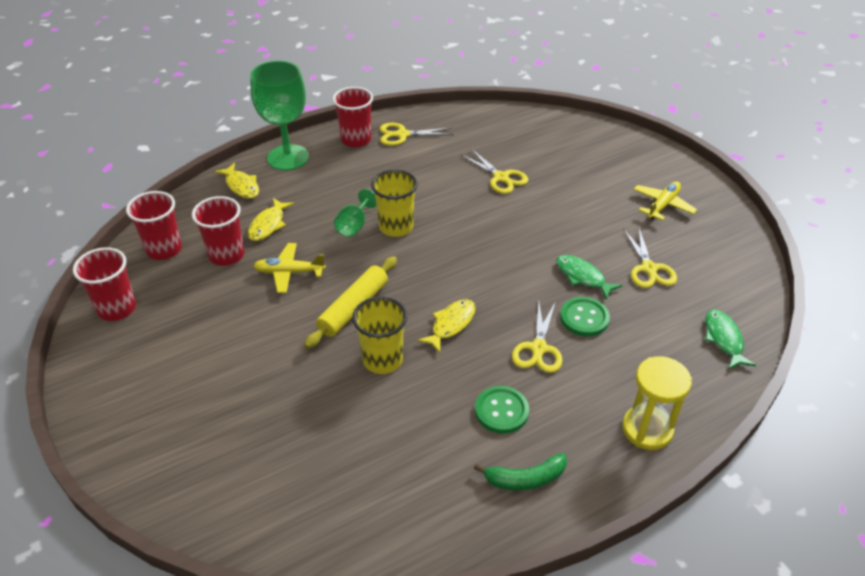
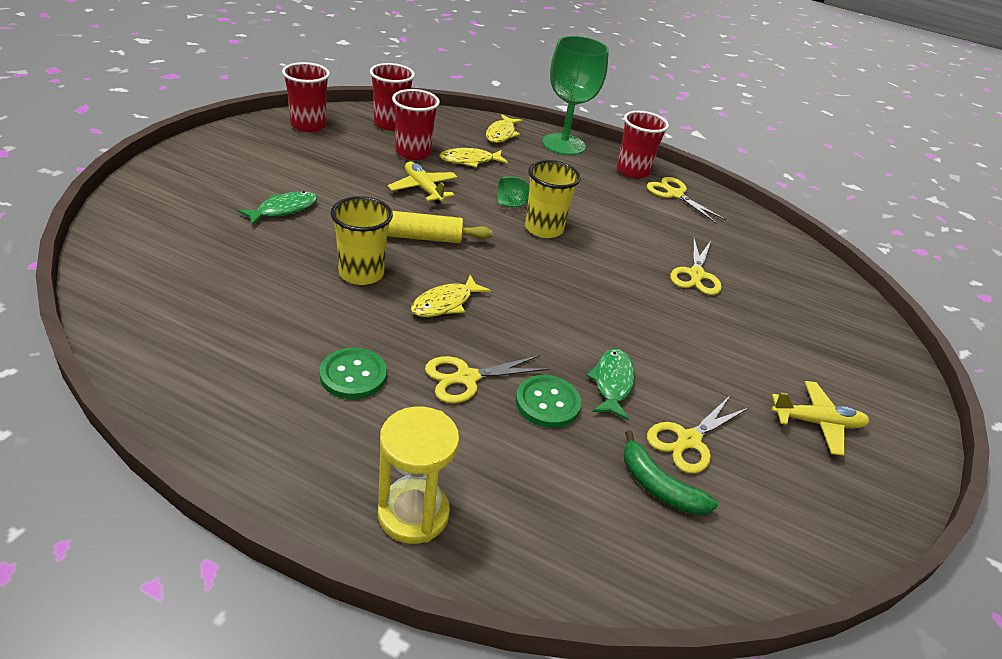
camera: 50 degrees right, 5 degrees down
(451, 324) = (445, 303): yellow fish -> yellow fish turned 135 degrees clockwise
(525, 479) = (268, 422): green banana -> green banana (658, 486)
(724, 339) = (638, 557): green fish -> green fish (283, 209)

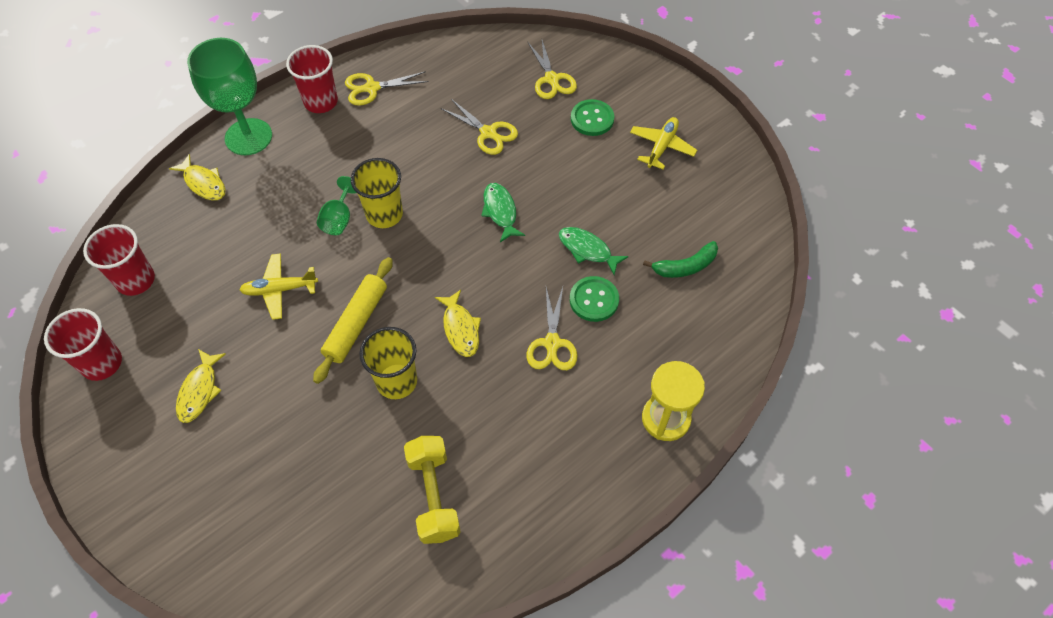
camera: 60 degrees left, 20 degrees up
(237, 325) = (433, 496): none -> yellow dumbbell
(283, 209) = (268, 424): green fish -> green fish (500, 211)
(353, 375) = (524, 421): green button -> green button (592, 119)
(413, 152) = (206, 277): red cup -> none
(470, 161) = (244, 231): yellow fish -> yellow fish (199, 391)
(689, 440) = (653, 229): yellow scissors -> yellow scissors (551, 79)

